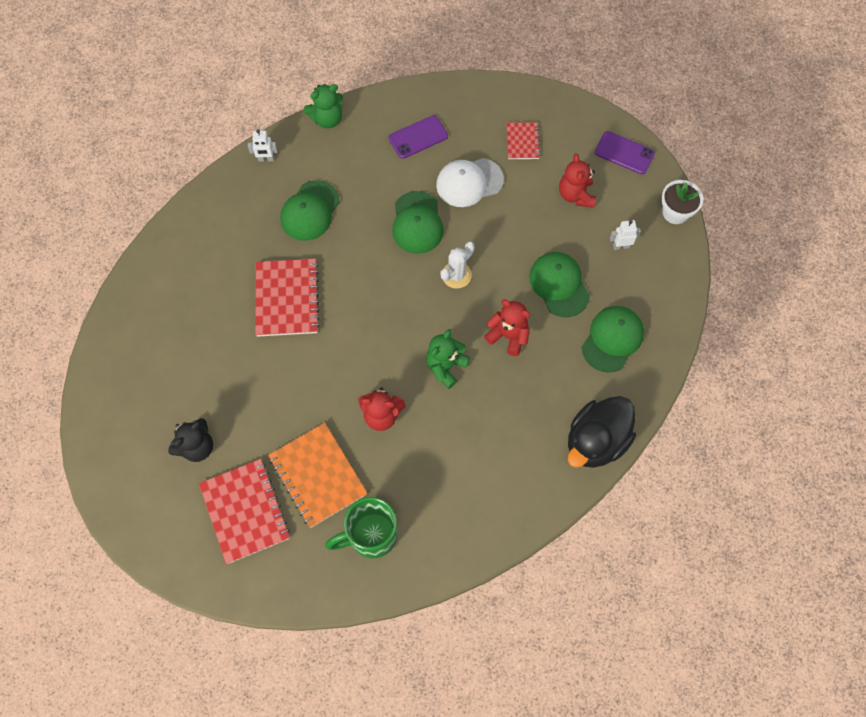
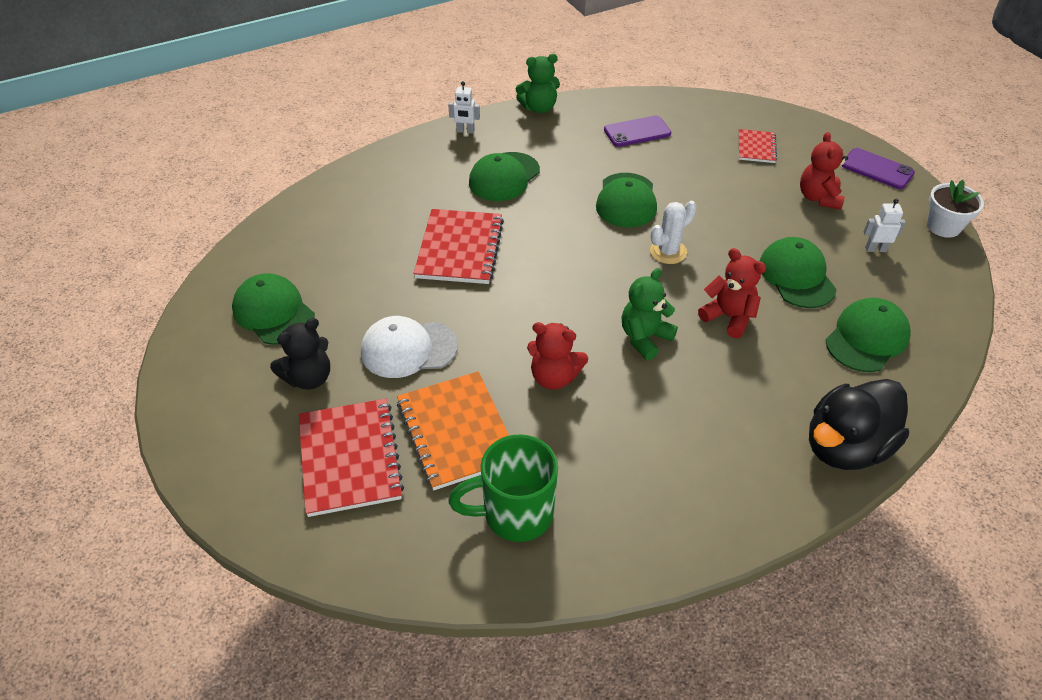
camera: 10 degrees right, 20 degrees down
(151, 389) = (273, 312): none -> green cap
(469, 182) = (691, 174): white cap -> white cap (408, 349)

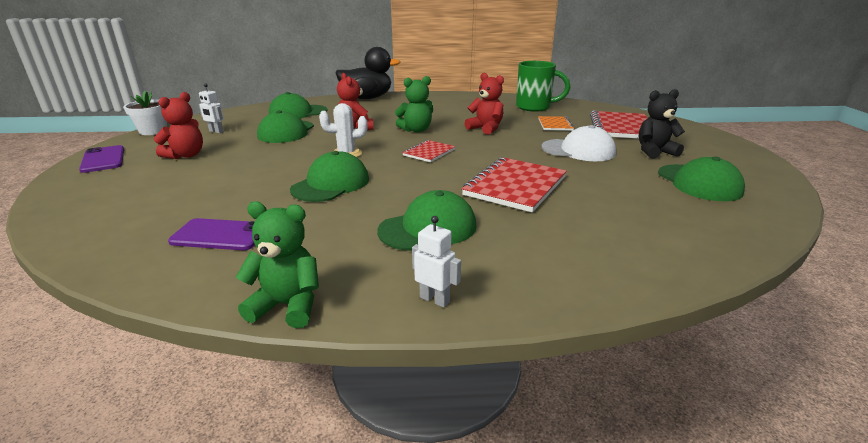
camera: 155 degrees left, 20 degrees down
(456, 431) = (555, 125): orange notebook -> orange notebook, size x0.55
(756, 147) = (146, 192): red notebook -> red notebook (429, 152)

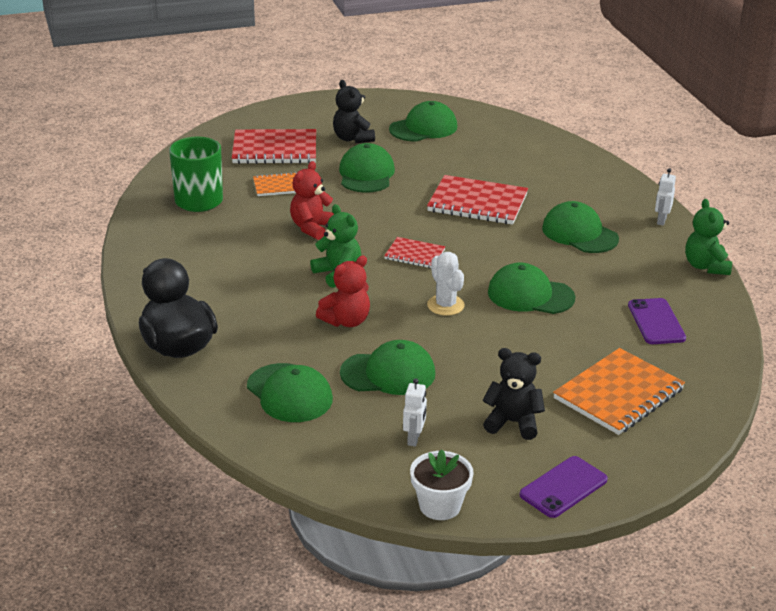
camera: 105 degrees left, 5 degrees up
(153, 194) = (618, 394): none -> orange notebook
(186, 155) = (513, 423): red teddy bear -> black teddy bear
(578, 150) = (366, 174): white cap -> green cap

